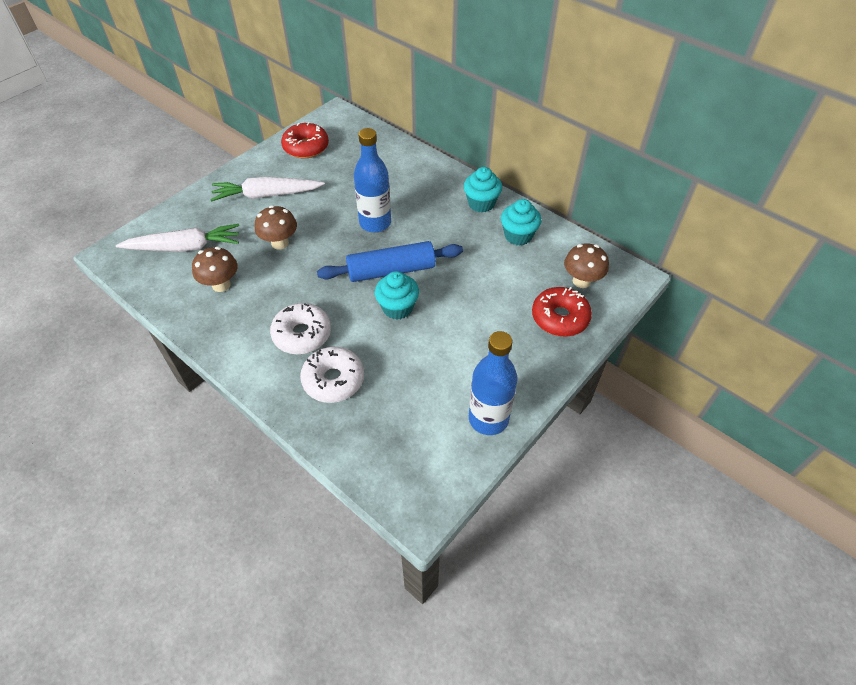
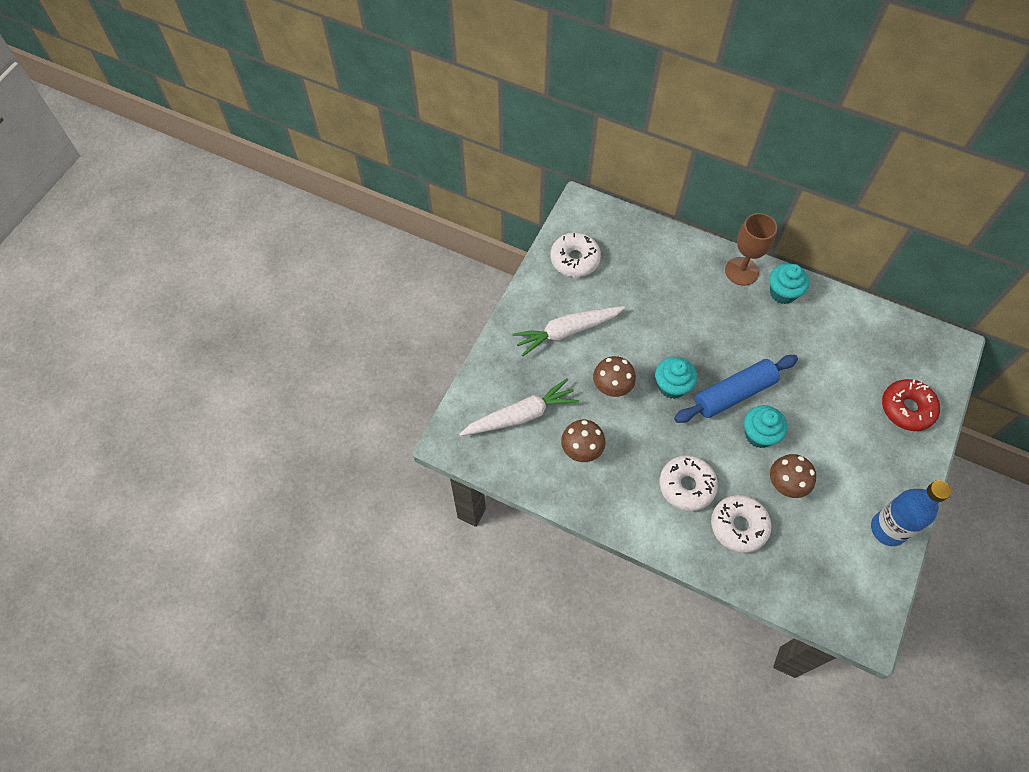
camera: 15 degrees left, 10 degrees up
(306, 147) = (575, 259): red donut -> white donut
(375, 223) = (692, 341): blue bottle -> none
(451, 181) = (741, 271): none -> brown goblet
(518, 236) = (833, 324): turquoise cupcake -> turquoise cupcake (672, 386)
(581, 281) = (910, 363): brown mushroom -> brown mushroom (785, 485)

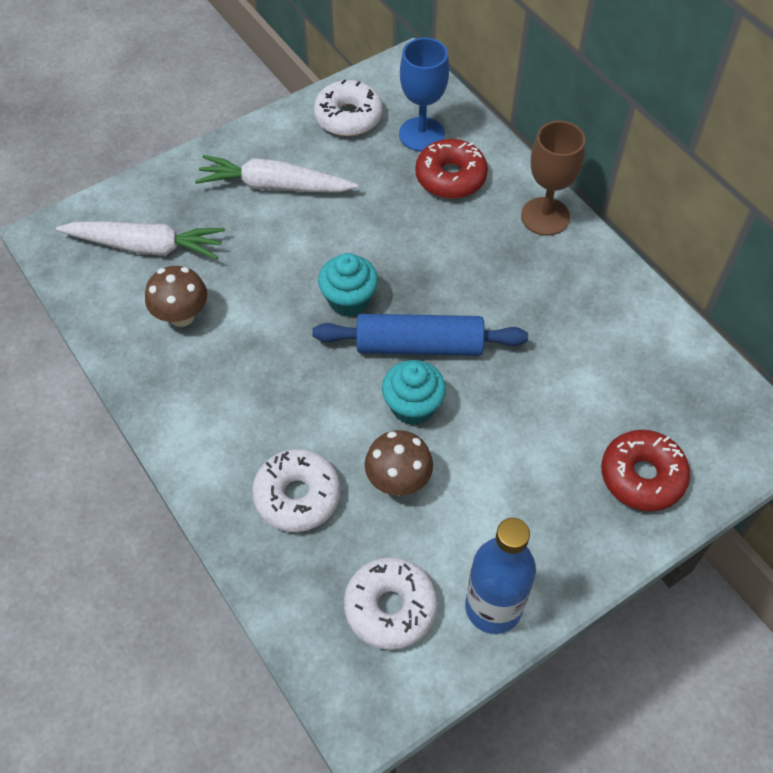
camera: 30 degrees right, 5 degrees down
(612, 387) = (275, 267): brown mushroom -> none
(629, 250) = (421, 134): none -> blue goblet
(668, 272) = (450, 177): none -> red donut
(686, 486) = (272, 417): white donut -> white donut (390, 607)
(782, 293) = (580, 263): turquoise cupcake -> none

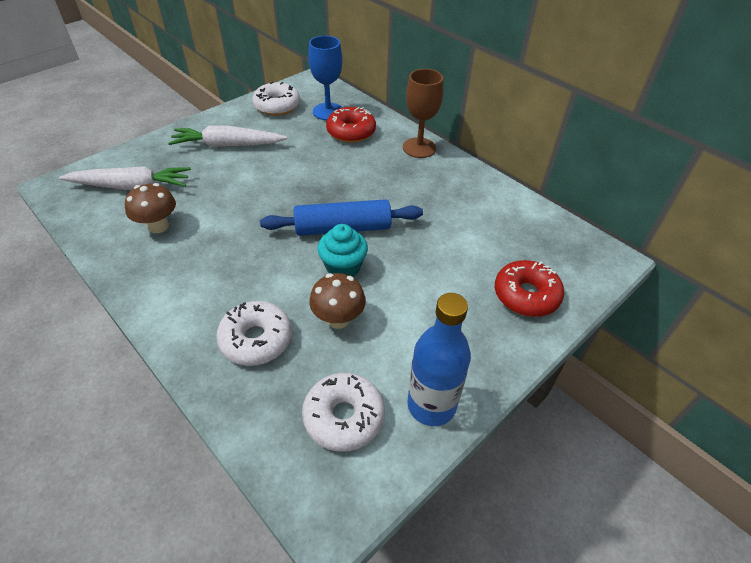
camera: 10 degrees left, 10 degrees down
(349, 300) = (287, 205): turquoise cupcake -> none

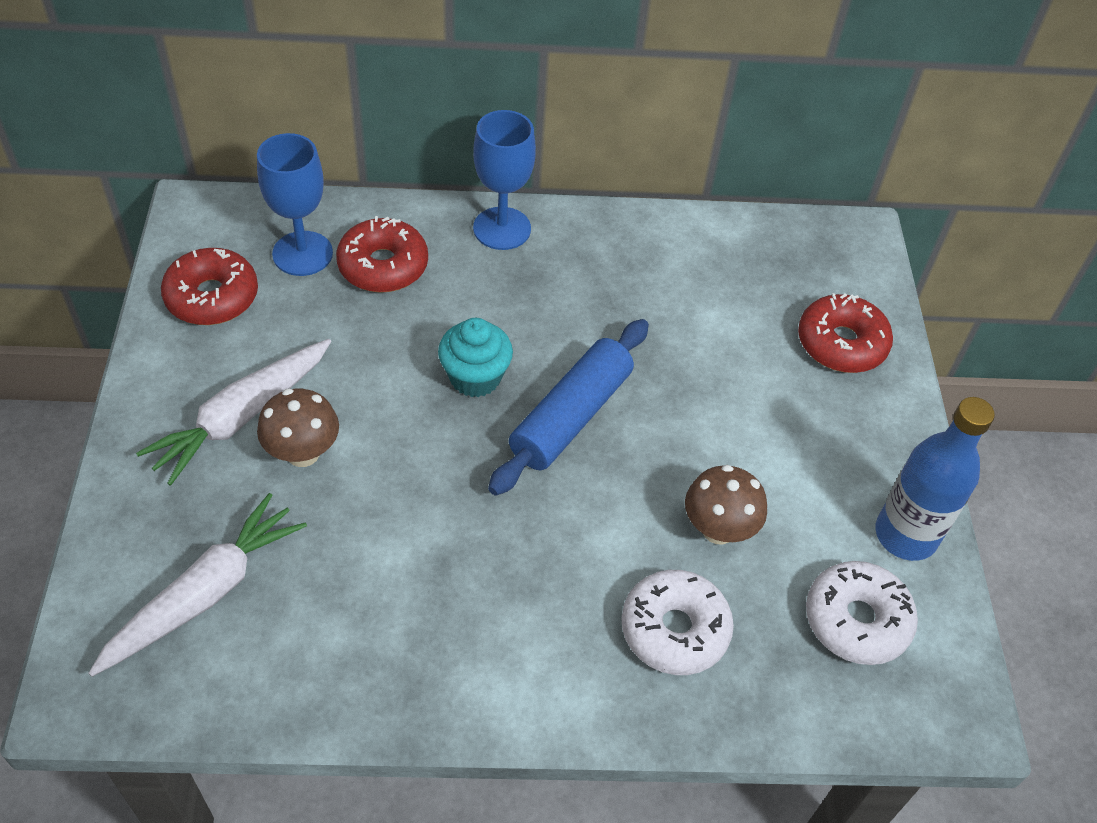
camera: 50 degrees left, 5 degrees up
(158, 226) = (344, 611): brown mushroom -> brown mushroom (303, 453)
(277, 106) = (212, 297): white donut -> red donut
(343, 267) = (640, 466): turquoise cupcake -> turquoise cupcake (475, 377)
(419, 148) = (502, 228): brown goblet -> blue goblet

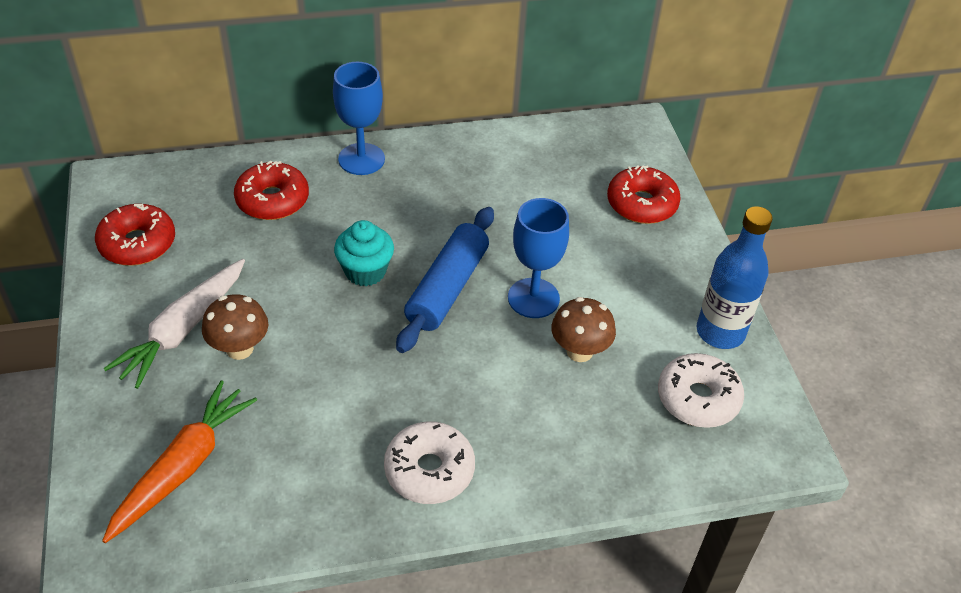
camera: 10 degrees left, 5 degrees down
(205, 594) = (183, 467): white carrot -> orange carrot
(302, 253) = (205, 200): blue goblet -> blue goblet (533, 298)
(674, 630) = (562, 429): white donut -> white donut (429, 470)

